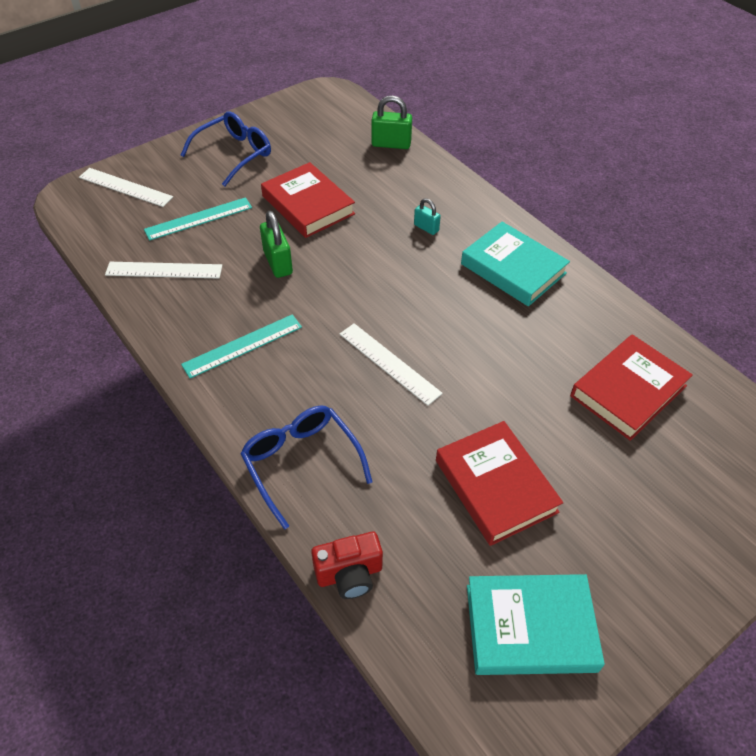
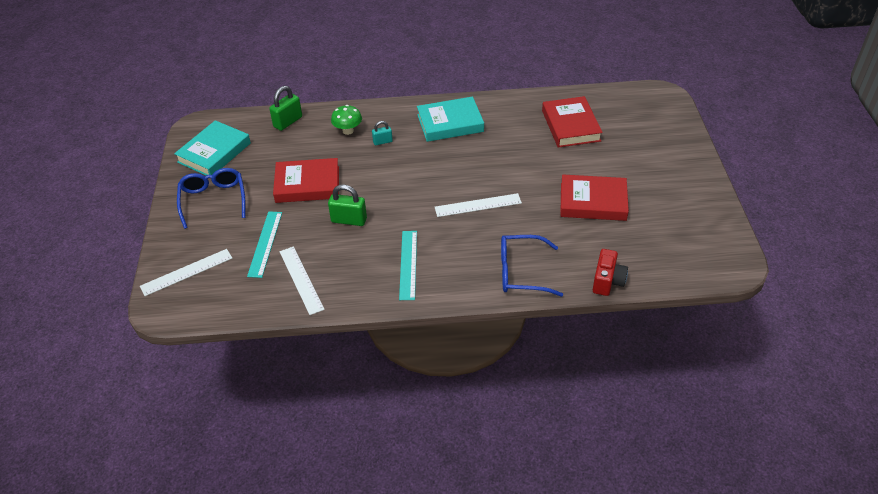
camera: 55 degrees left, 5 degrees down
(164, 270) = (301, 280): white ruler -> white ruler turned 60 degrees counterclockwise
(418, 193) = (348, 131): none -> green mushroom
(530, 627) = (679, 228): turquoise book -> turquoise book (214, 152)

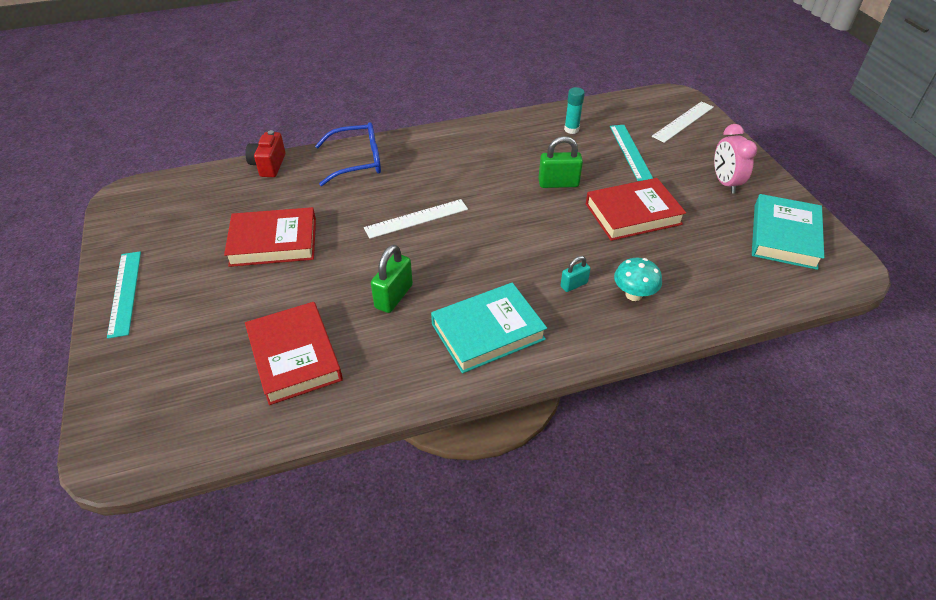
camera: 165 degrees right, 0 degrees up
(213, 200) = (725, 183): blue glasses -> pink clock
(288, 122) = (731, 296): green padlock -> green padlock (394, 296)
(301, 280) = (571, 129): white ruler -> turquoise glue stick
(348, 131) = (633, 295): green mushroom -> turquoise mushroom
(408, 264) = (474, 153): turquoise ruler -> turquoise ruler (125, 292)

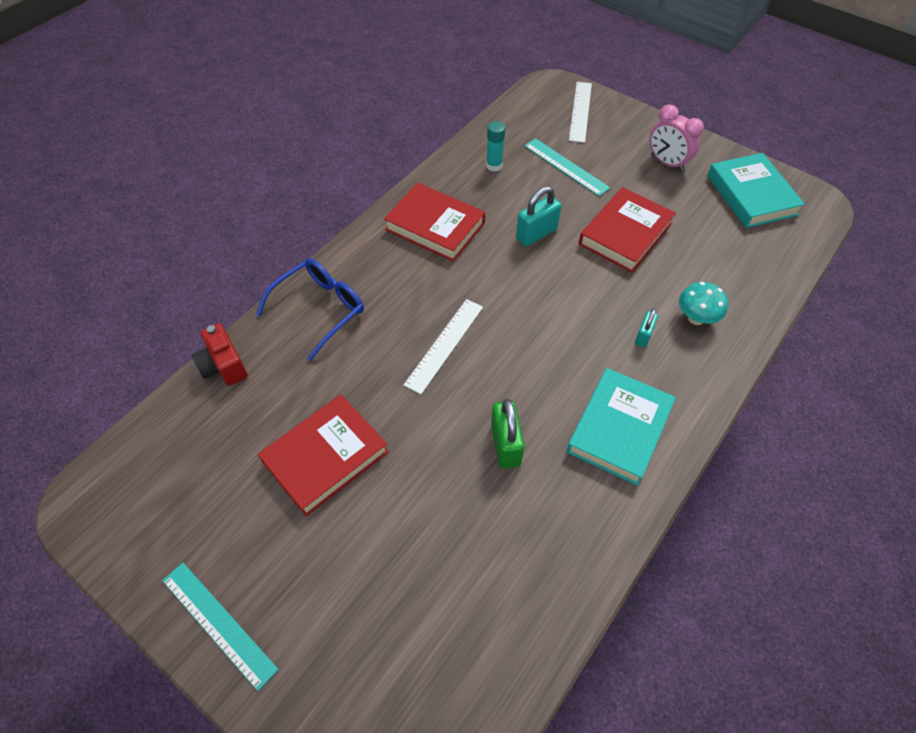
camera: 35 degrees left, 10 degrees up
(294, 356) = (477, 571): red book -> red book (435, 226)
(558, 183) = (536, 234): green padlock -> turquoise padlock

